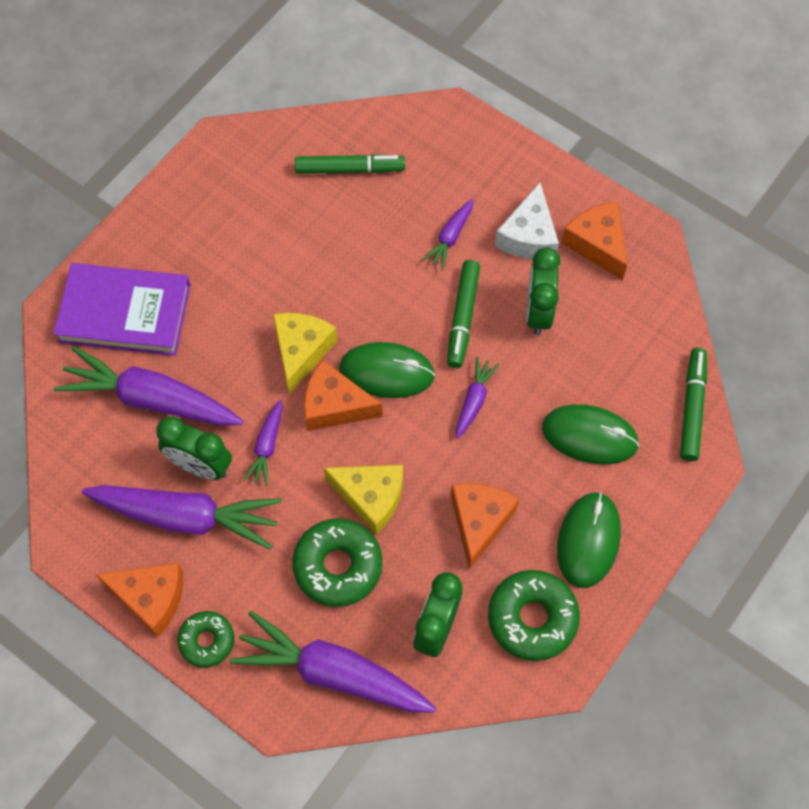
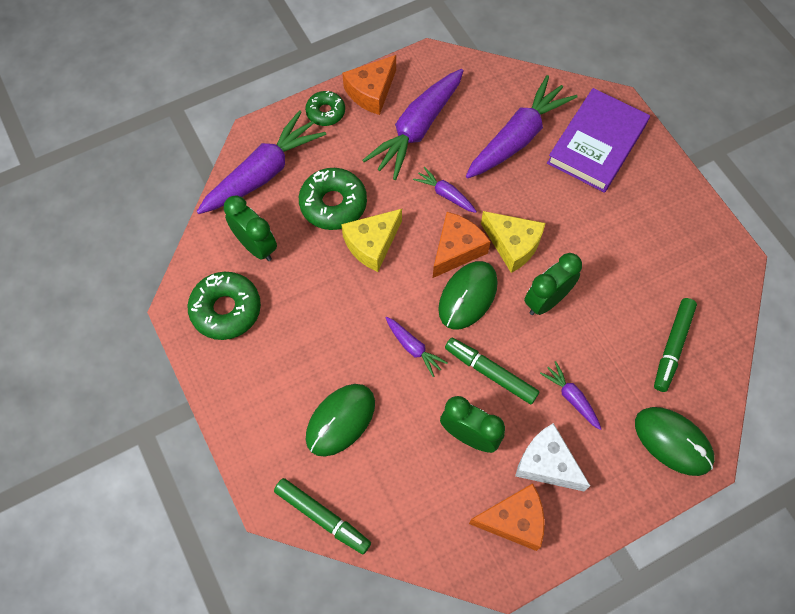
camera: 115 degrees right, 0 degrees up
(200, 466) = (451, 149): green clock -> green clock (546, 300)
(479, 521) = (315, 307): orange cheese -> none
(588, 541) = (259, 376): green mouse -> green mouse (673, 442)

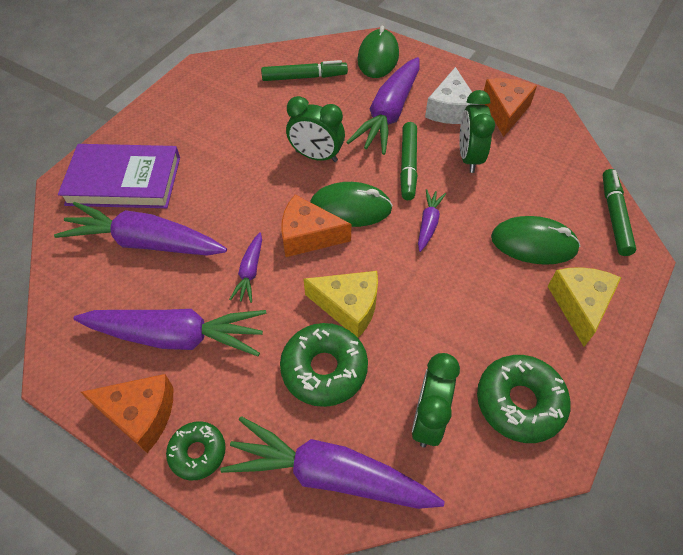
camera: 120 degrees left, 10 degrees down
(513, 245) = (276, 198): yellow cheese -> yellow cheese (579, 305)
(514, 520) = (505, 111): orange cheese -> orange cheese turned 45 degrees clockwise
(571, 397) = (389, 114): purple carrot -> purple carrot, size x2.10

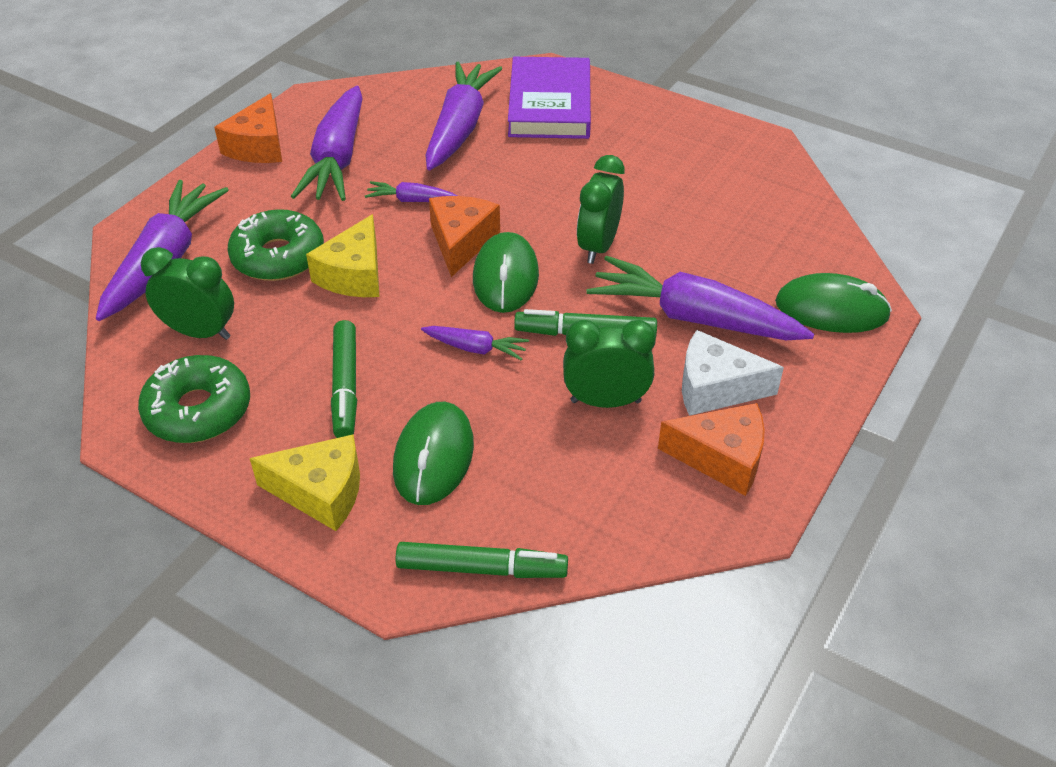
camera: 90 degrees right, 10 degrees down
(197, 453) = (212, 181): green donut -> none
(304, 77) = (763, 232): green marker -> green marker (345, 386)

